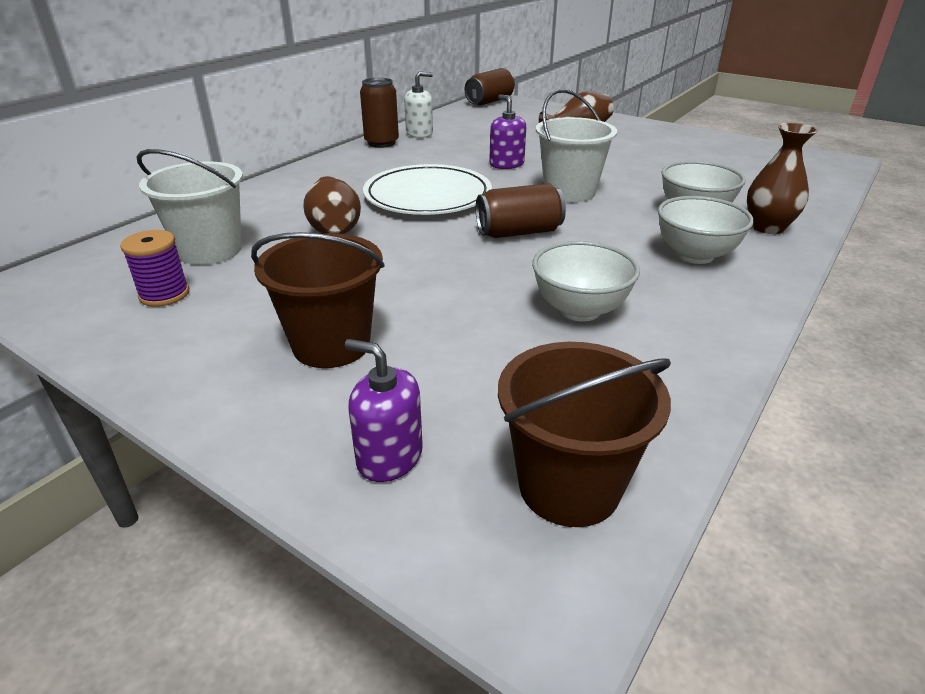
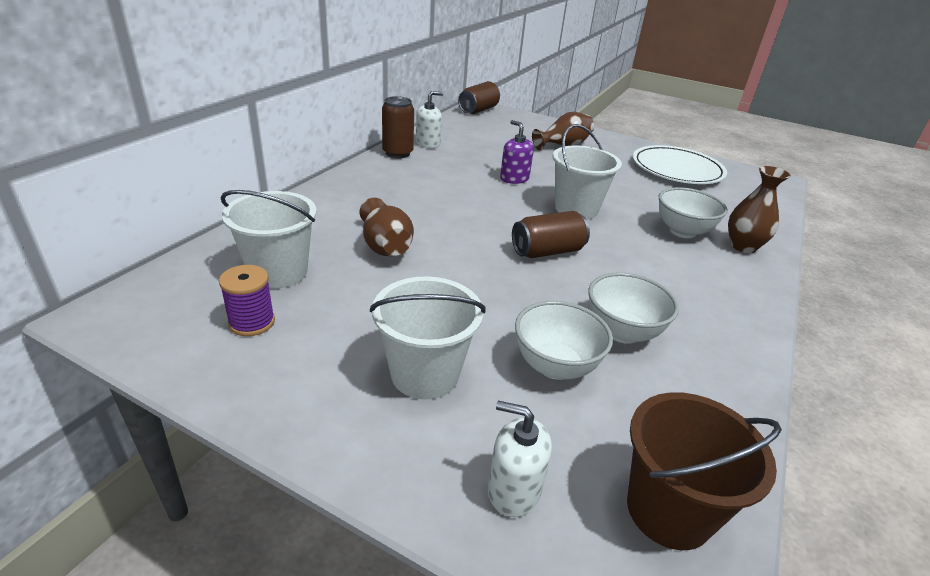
camera: 10 degrees left, 0 degrees up
(331, 345) = (425, 374): brown bucket -> white bucket
(389, 457) = (513, 490): purple soap dispenser -> white soap dispenser
(427, 196) = (457, 212): white plate -> white plate (677, 169)
(695, 255) = (696, 275): white bowl -> white bowl (555, 366)

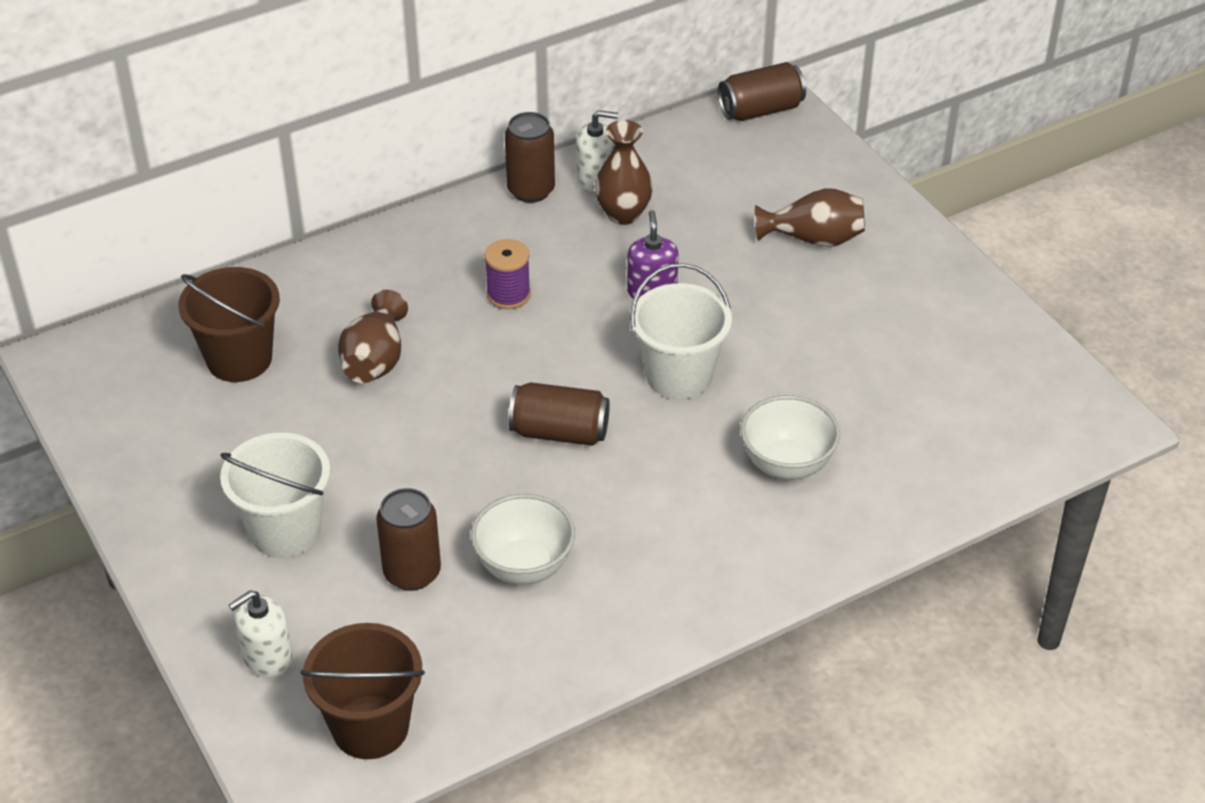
camera: 35 degrees right, 10 degrees up
(252, 322) = (176, 415): purple spool -> purple spool (508, 295)
(278, 272) = (239, 359): white bucket -> brown bucket
(513, 490) = (267, 657): white soap dispenser -> white soap dispenser turned 90 degrees counterclockwise
(555, 366) = (412, 573): white bowl -> brown can
(677, 169) = (949, 347): white plate -> none
(743, 246) = (843, 517): brown vase -> brown vase (623, 214)

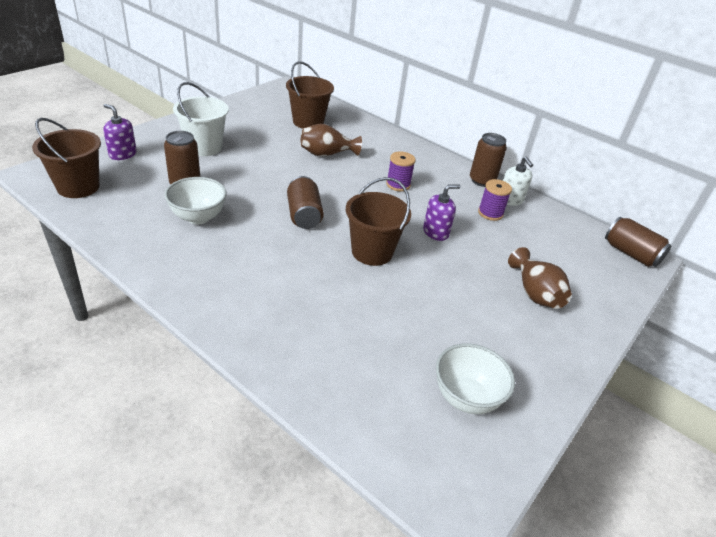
camera: 65 degrees right, 5 degrees down
(267, 657) = (123, 154): white soap dispenser -> purple soap dispenser
(623, 214) = (490, 213): brown vase -> purple spool
(679, 376) = (372, 252): white bucket -> brown bucket
(787, 464) = (318, 309): white bowl -> white bowl (466, 397)

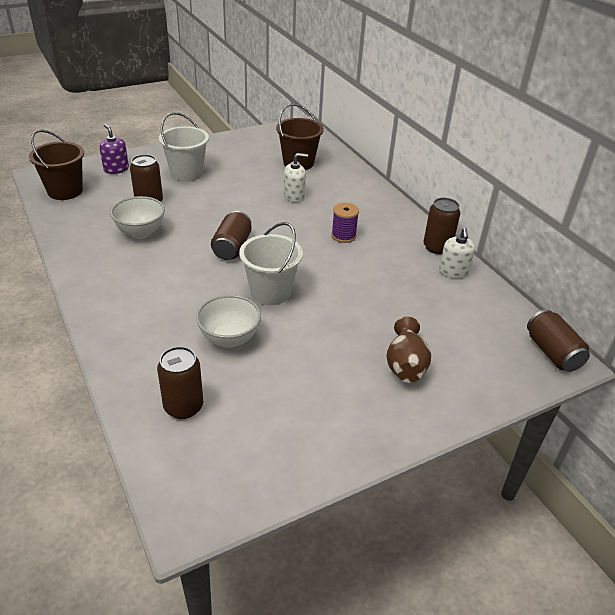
camera: 25 degrees right, 0 degrees up
(327, 154) = (294, 196): brown vase -> white soap dispenser
(372, 252) = (270, 292): brown bucket -> white bucket
(373, 391) = (183, 407): none -> brown can
(436, 232) = (347, 287): purple soap dispenser -> none
(466, 397) = (261, 435): white bowl -> white bowl (229, 339)
(490, 213) = (420, 280): purple spool -> none

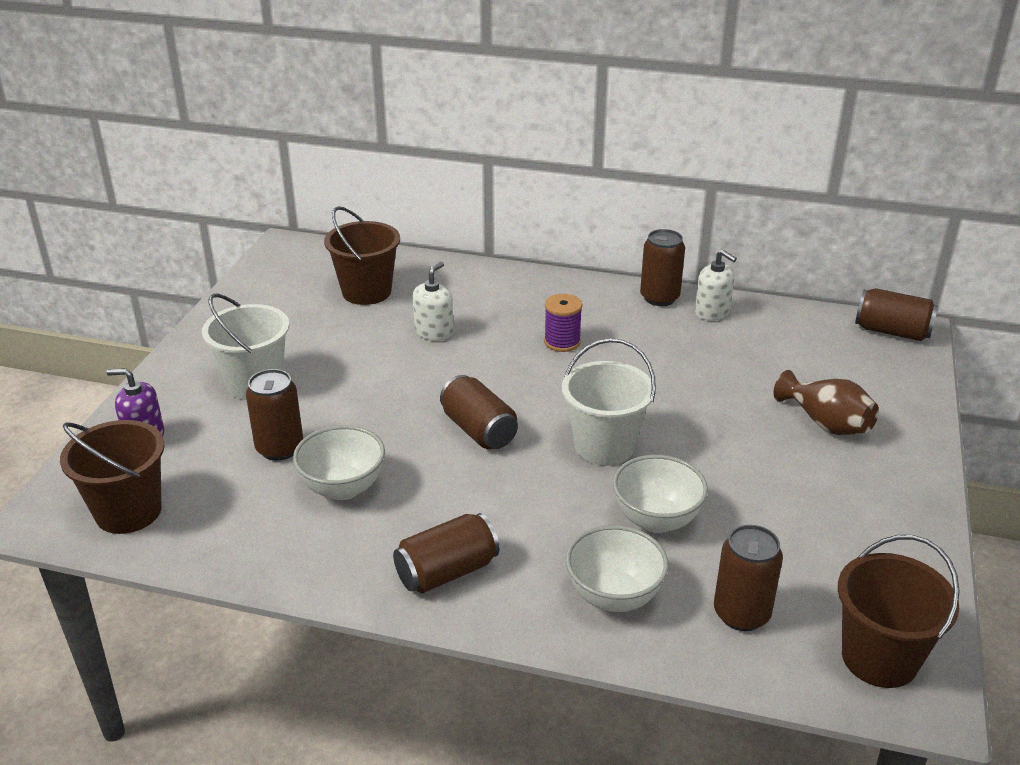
camera: 45 degrees left, 5 degrees down
(113, 291) = (447, 572): none -> brown can
(150, 353) = (614, 596): none -> white bowl
(201, 483) = (879, 658): none -> brown bucket

